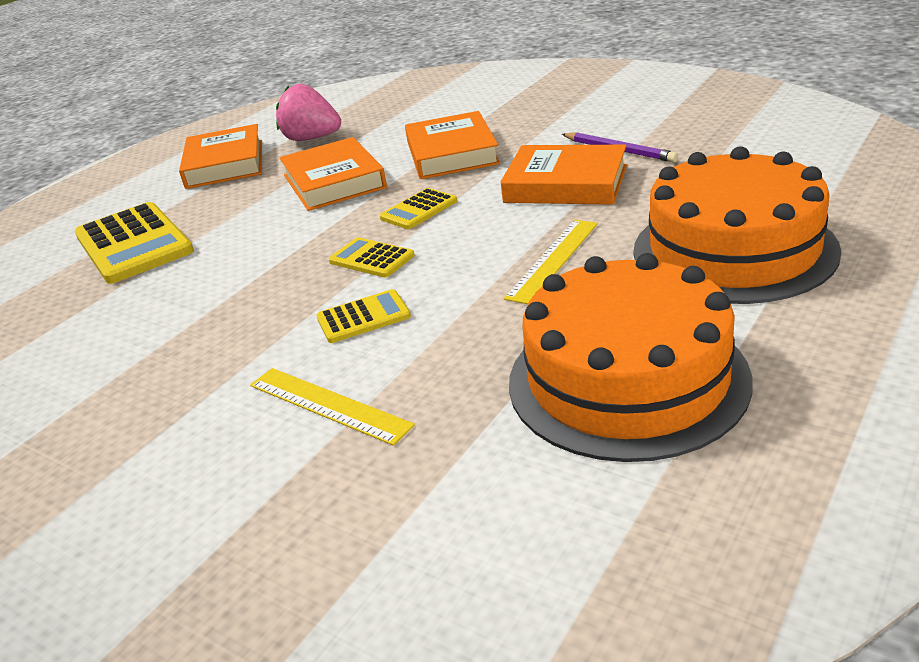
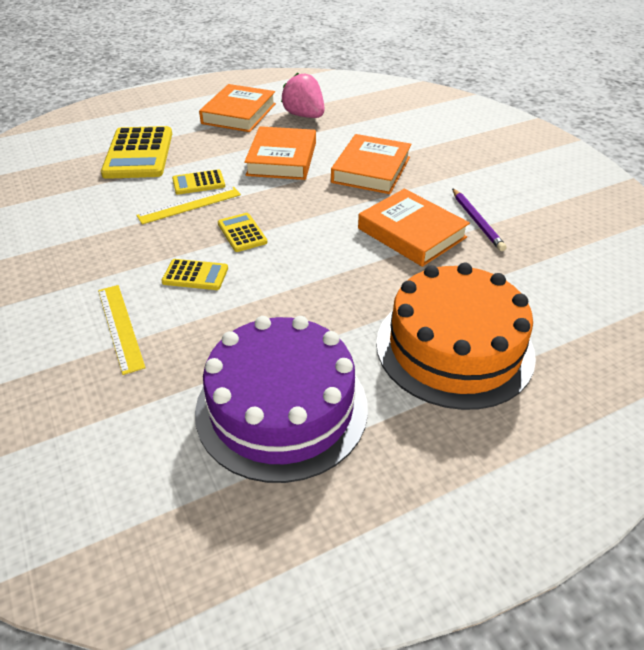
camera: 25 degrees right, 10 degrees up
(418, 210) = (305, 208): yellow calculator -> yellow calculator (198, 183)
(553, 259) = (338, 291): yellow ruler -> yellow ruler (189, 205)
(627, 379) = (281, 408): orange cake -> purple cake

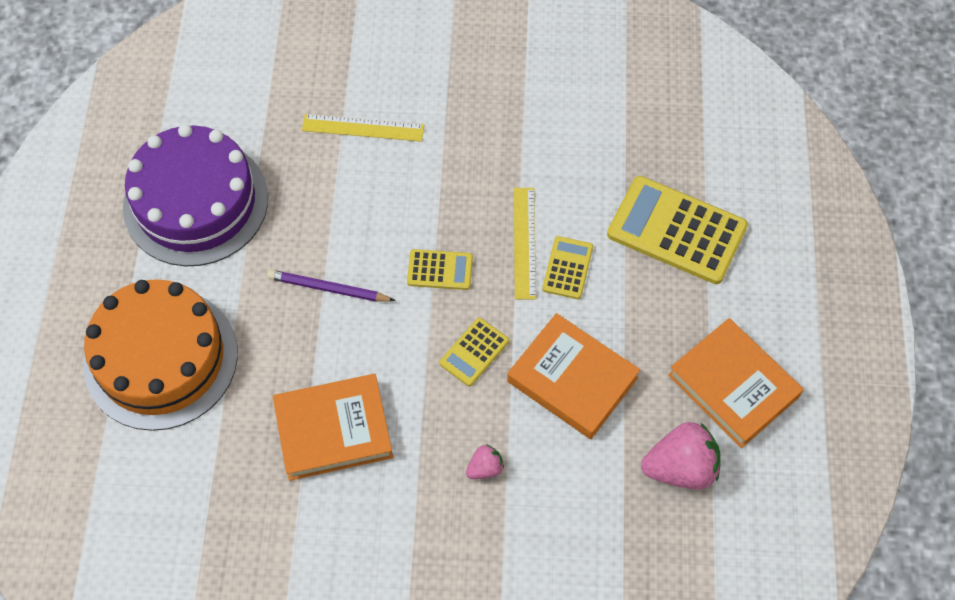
camera: 120 degrees right, 20 degrees up
(195, 275) = (396, 204): yellow calculator -> yellow calculator (474, 352)
(371, 170) = (485, 468): orange book -> pink strawberry
(477, 221) = (308, 513): purple pencil -> purple pencil (328, 288)

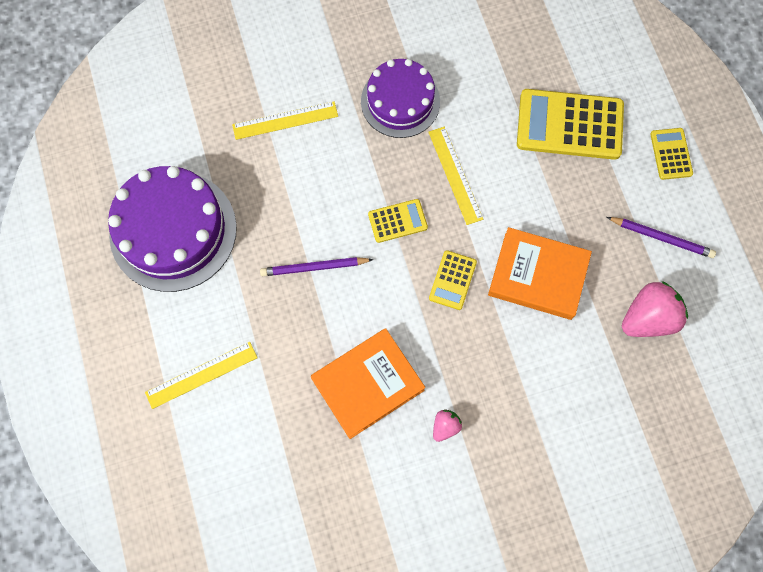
camera: 20 degrees left, 10 degrees up
(161, 358) = (201, 374): orange cake -> yellow ruler
(485, 468) = (499, 372): pink strawberry -> pink strawberry (445, 426)
(496, 147) = (400, 101): none -> purple cake
(567, 268) = (497, 185): yellow calculator -> yellow calculator (671, 154)
(733, 386) = (661, 238): orange book -> purple pencil

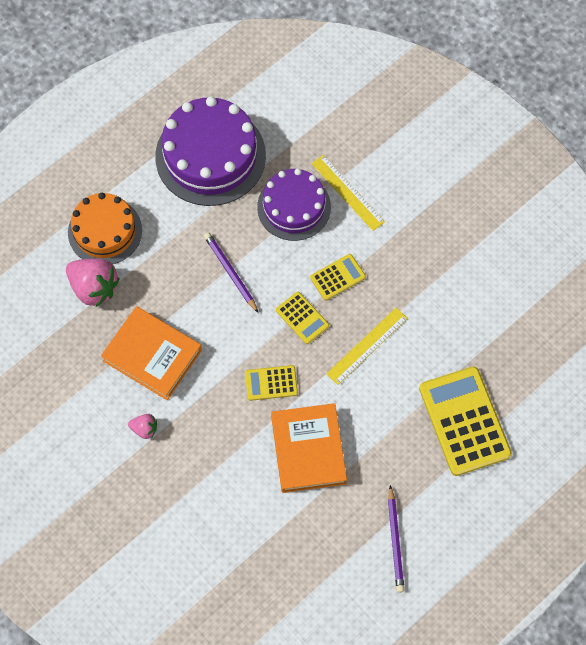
camera: 65 degrees right, 5 degrees down
(201, 374) = (105, 231): yellow ruler -> orange cake
(400, 101) = (412, 273): purple cake -> purple cake (294, 207)
(648, 318) = (314, 556): pink strawberry -> pink strawberry (94, 288)
(671, 154) = (482, 520): yellow calculator -> yellow calculator (337, 277)

